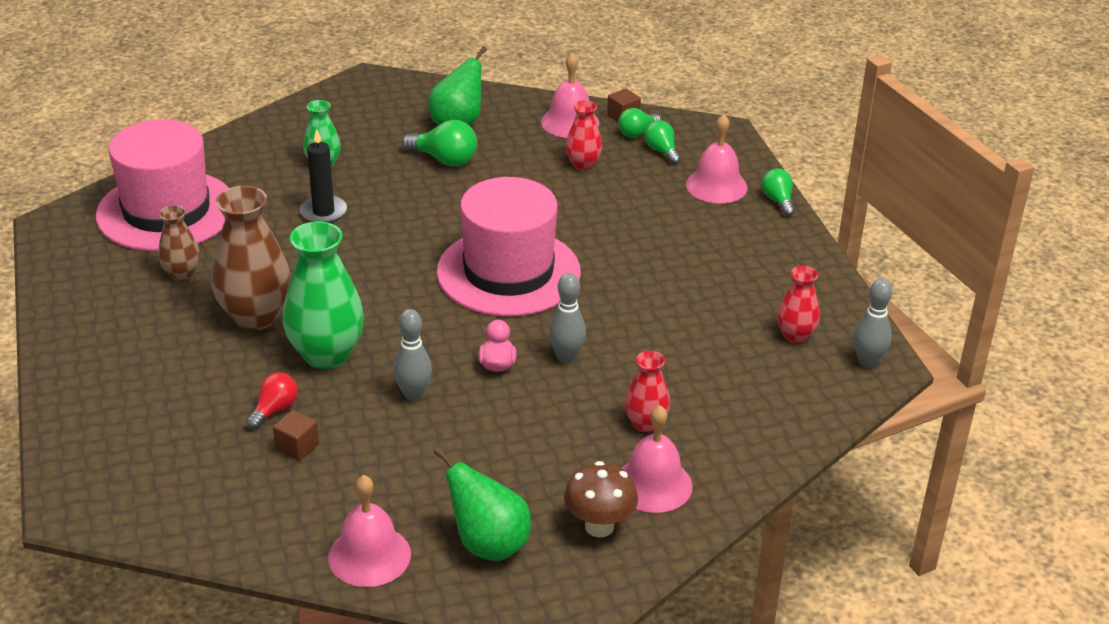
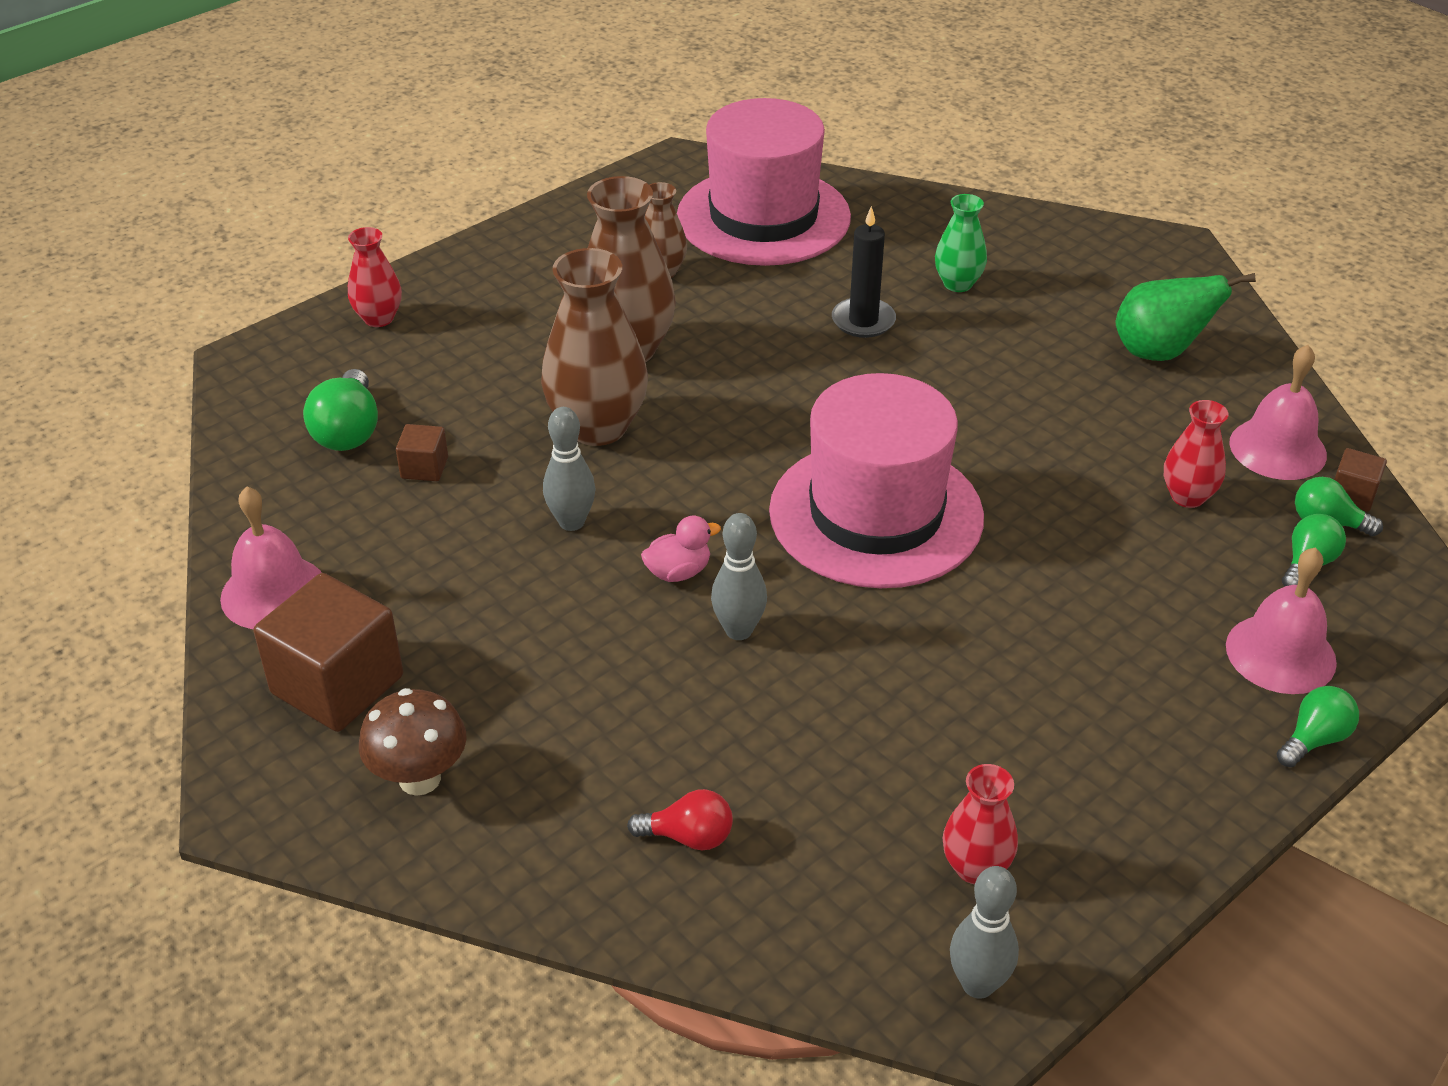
camera: 65 degrees right, 5 degrees up
(275, 410) = (476, 427): red light bulb -> red light bulb (688, 837)
(326, 355) = (597, 427): green vase -> brown vase
(444, 160) = (1066, 371): green light bulb -> green light bulb (348, 431)
(488, 544) = (337, 685): green pear -> brown cube
(645, 423) = (652, 757): red vase -> red vase (379, 318)
(653, 484) = (531, 807): pink bell -> none

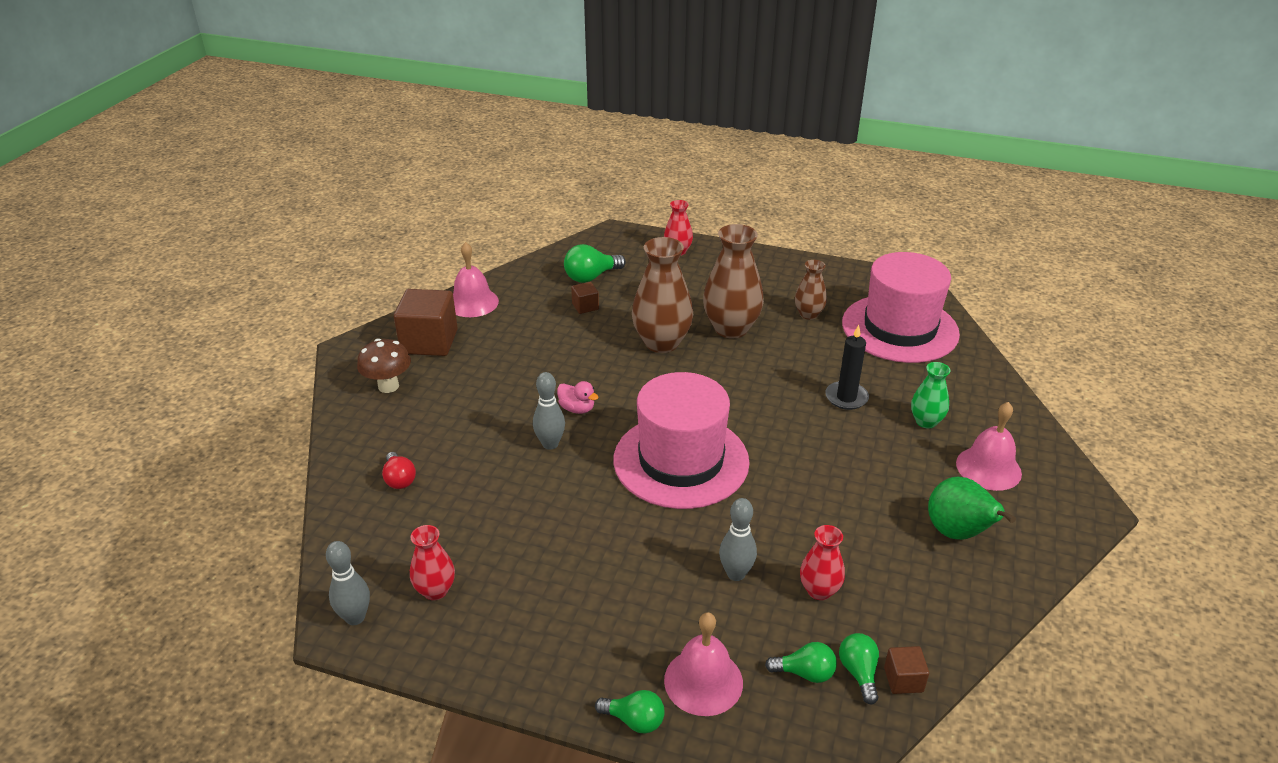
camera: 60 degrees right, 5 degrees down
(571, 522) = (585, 362): grey bowling pin -> grey bowling pin (736, 574)
(1278, 448) = (915, 624): pink bell -> pink bell (988, 468)

